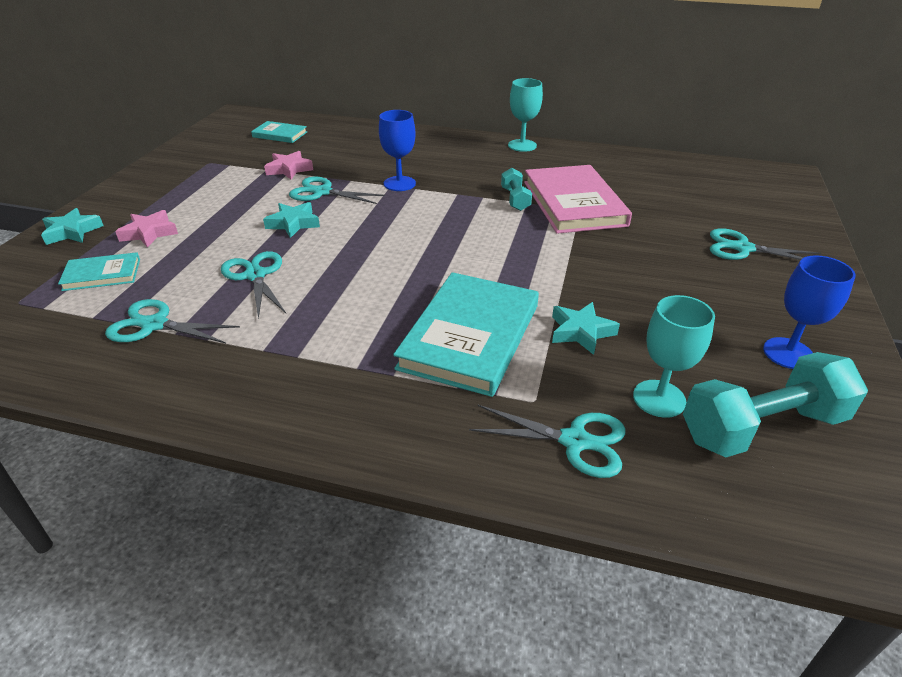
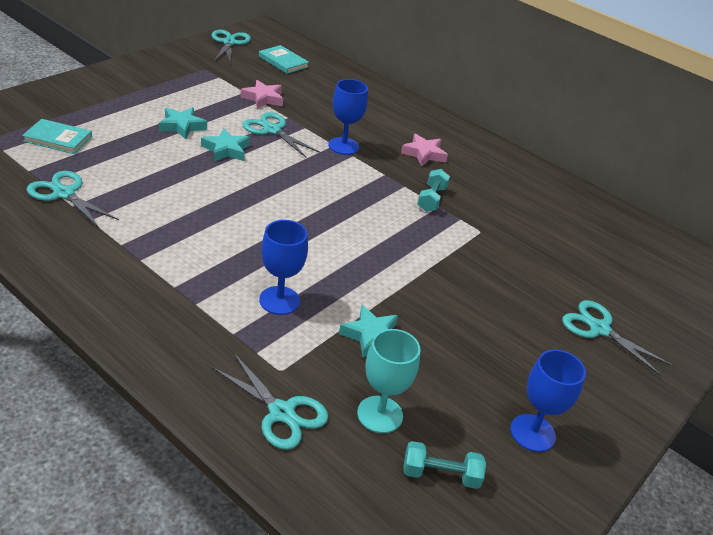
camera: 20 degrees right, 0 degrees up
(72, 232) = (62, 95): turquoise star -> turquoise star (182, 126)
(149, 233) = (114, 117): pink star -> pink star (424, 154)
(255, 275) = (162, 183): turquoise scissors -> turquoise scissors (229, 43)
(470, 336) = (279, 300): turquoise book -> blue goblet
(522, 145) = (491, 149): turquoise goblet -> none
(574, 203) = (482, 223): pink book -> none
(762, 427) = (440, 475): turquoise dumbbell -> turquoise dumbbell, size x0.52

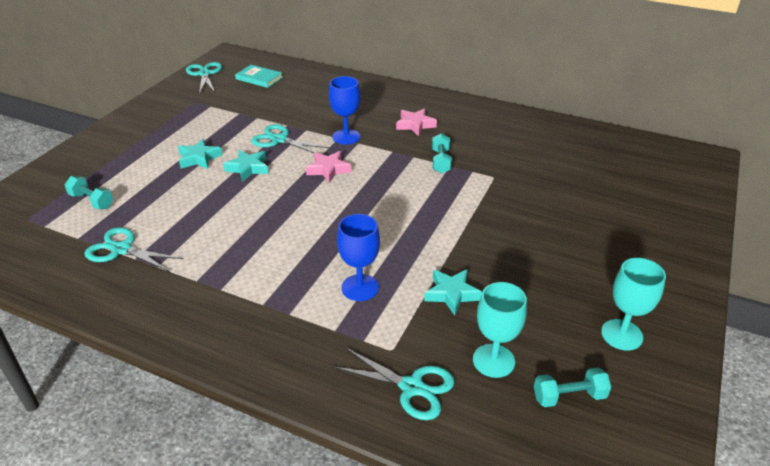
camera: 10 degrees left, 0 degrees up
(58, 139) = (92, 201): turquoise book -> turquoise dumbbell
(263, 98) = (258, 114): pink star -> pink star (328, 169)
(532, 433) = (621, 334): blue goblet -> turquoise goblet
(599, 329) = (626, 230): turquoise scissors -> none

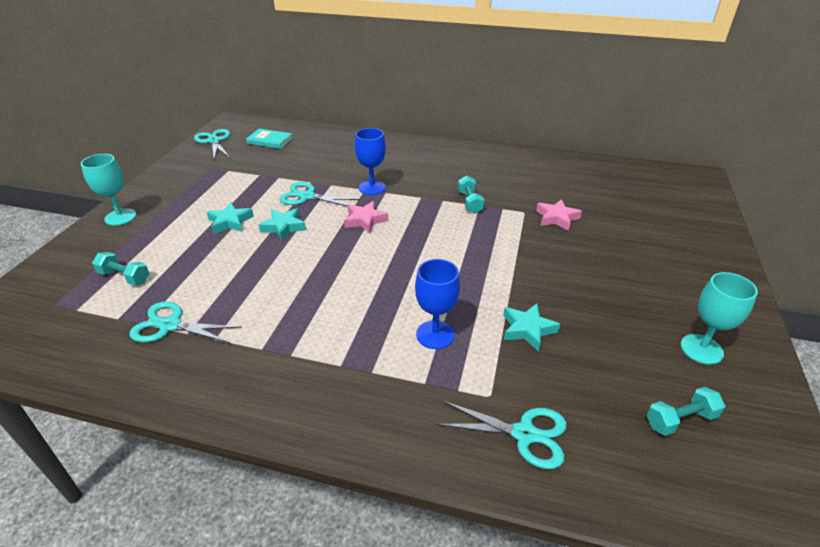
camera: 10 degrees left, 0 degrees up
(415, 125) = (434, 171): pink star -> pink star (557, 218)
(493, 360) = (594, 393): turquoise goblet -> turquoise goblet (120, 217)

